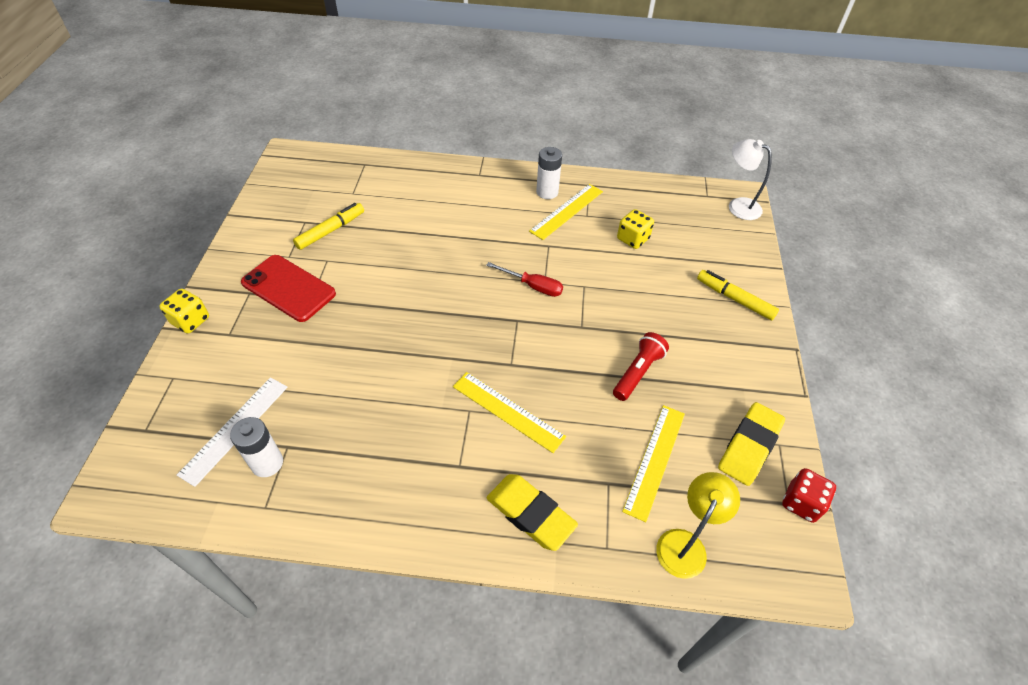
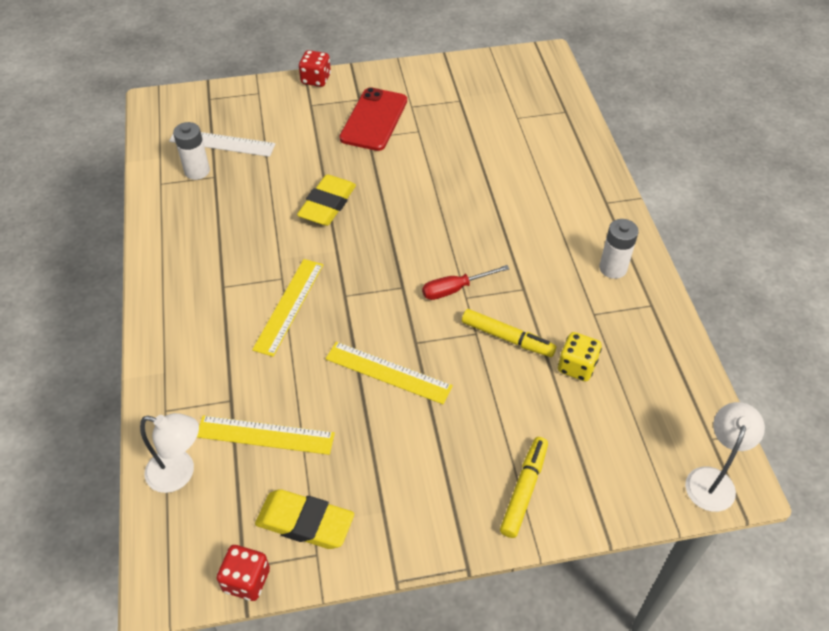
camera: 75 degrees right, 0 degrees up
(190, 321) = (316, 79): yellow dice -> red dice
(331, 230) = (457, 120): yellow marker -> yellow marker (507, 338)
(530, 514) = (187, 347): yellow eraser -> yellow eraser (327, 205)
(533, 286) = (455, 289): red screwdriver -> red screwdriver turned 60 degrees clockwise
(567, 211) = (590, 293): yellow ruler -> yellow ruler (388, 373)
(638, 372) = (371, 403): red flashlight -> none
(685, 543) = (180, 473): yellow lamp -> white lamp

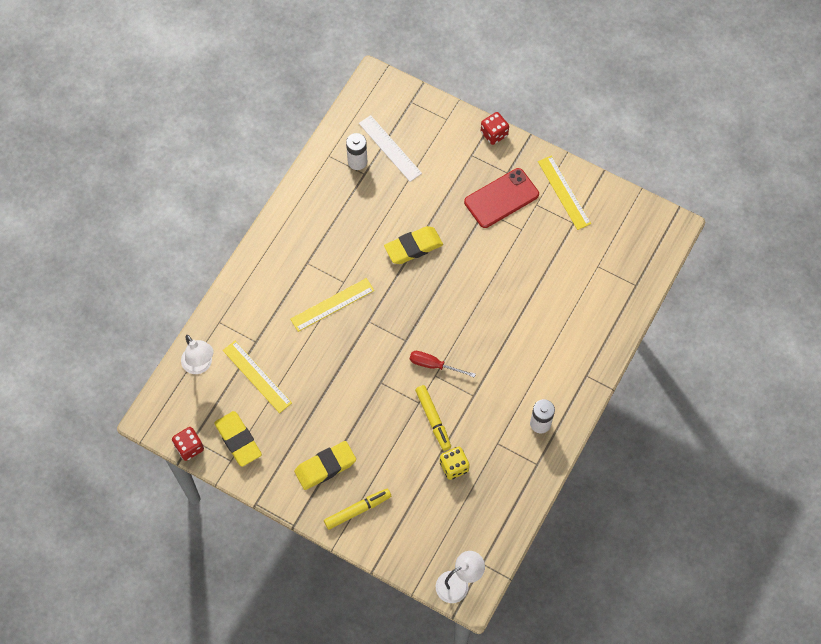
camera: 40 degrees right, 15 degrees up
(388, 373) = (349, 389): yellow ruler -> yellow ruler (564, 192)
(440, 472) = (325, 467): none -> yellow eraser

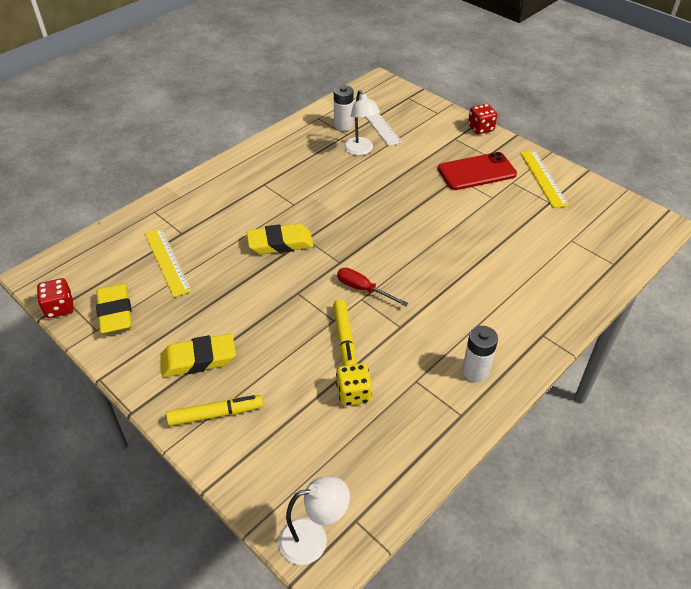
camera: 15 degrees right, 20 degrees down
(200, 365) = (115, 241): white lamp -> white lamp (360, 150)
(332, 304) = (274, 219): yellow ruler -> none
(413, 247) = (375, 191): yellow eraser -> yellow eraser (280, 243)

